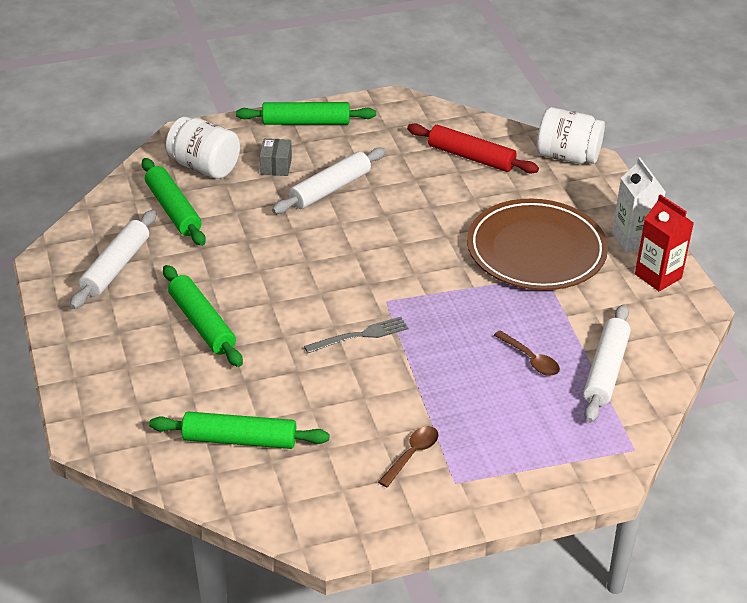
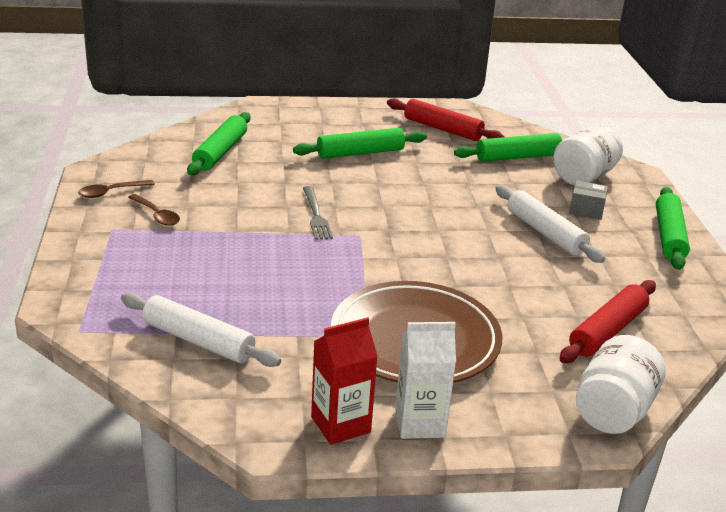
camera: 100 degrees right, 10 degrees down
(116, 267) = (443, 129): white rolling pin -> red rolling pin
(530, 359) = (240, 297): brown spoon -> brown spoon (111, 192)

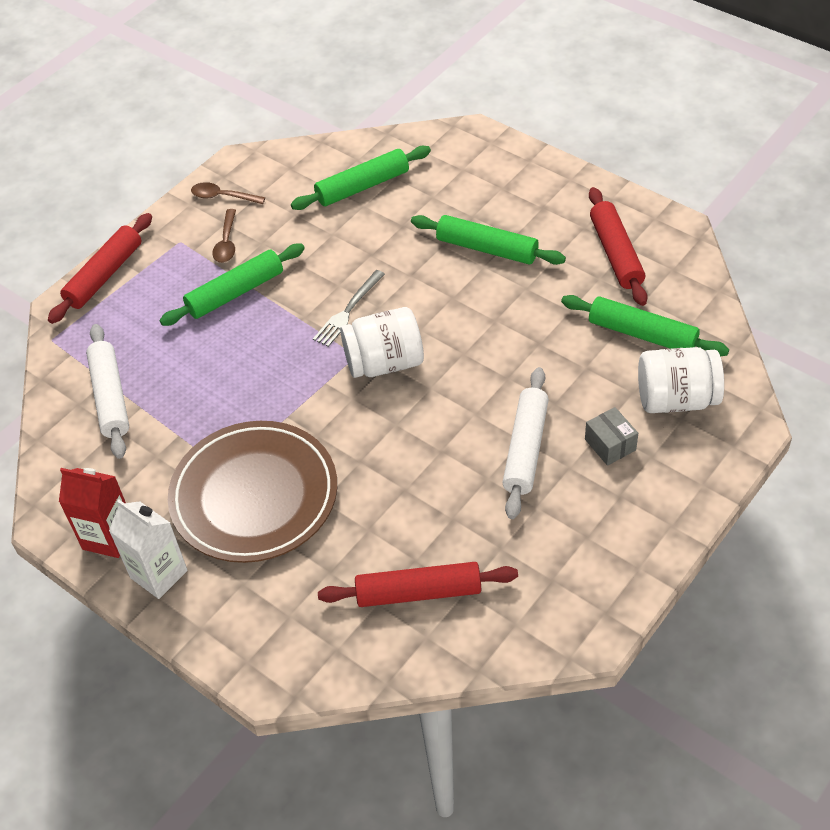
camera: 50 degrees right, 20 degrees up
(71, 272) = (104, 275): none -> red rolling pin
(613, 411) = (307, 668): white jar -> white jar (384, 363)
(669, 236) = (648, 528): green rolling pin -> green rolling pin (235, 292)

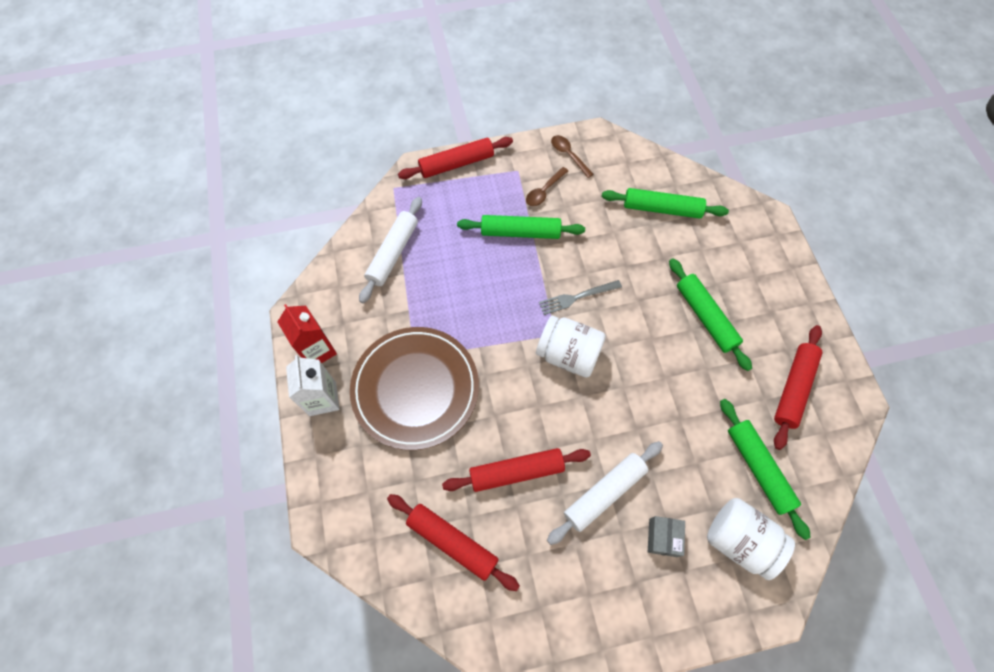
camera: 35 degrees right, 15 degrees up
(426, 491) = (516, 471): none -> red rolling pin

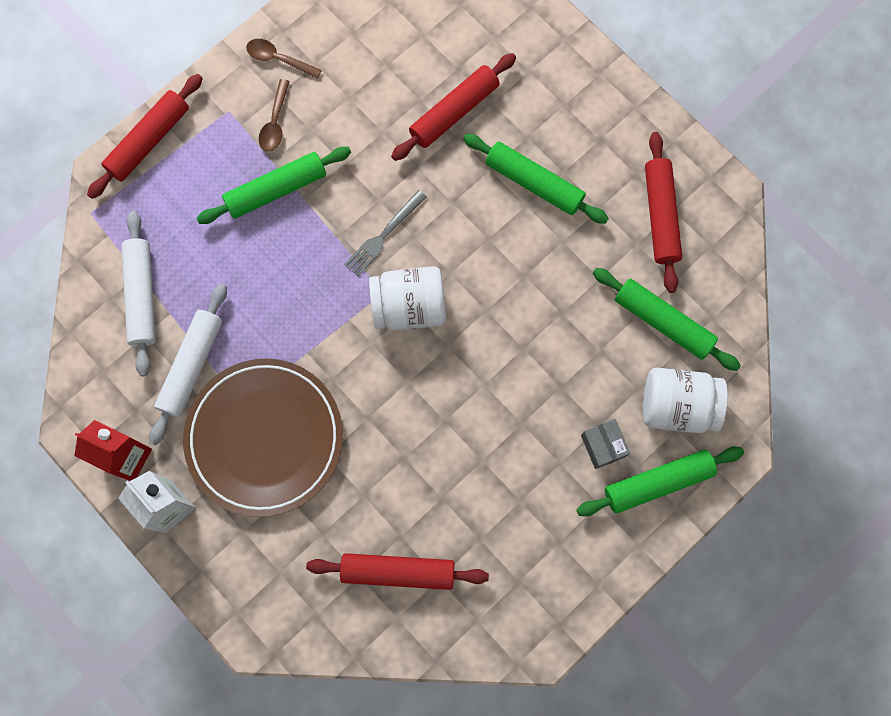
camera: 30 degrees left, 10 degrees up
(516, 471) = (423, 464): red rolling pin -> red rolling pin (454, 112)
(604, 493) = (524, 435): white rolling pin -> white rolling pin (192, 366)
(662, 209) = (423, 74): green rolling pin -> green rolling pin (657, 482)

